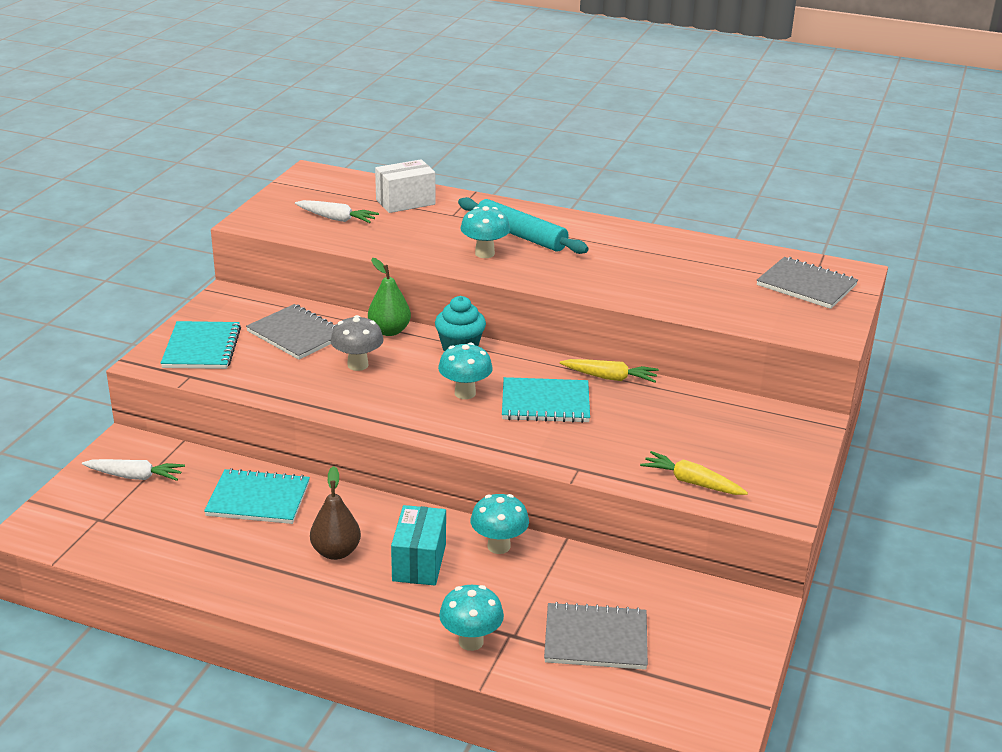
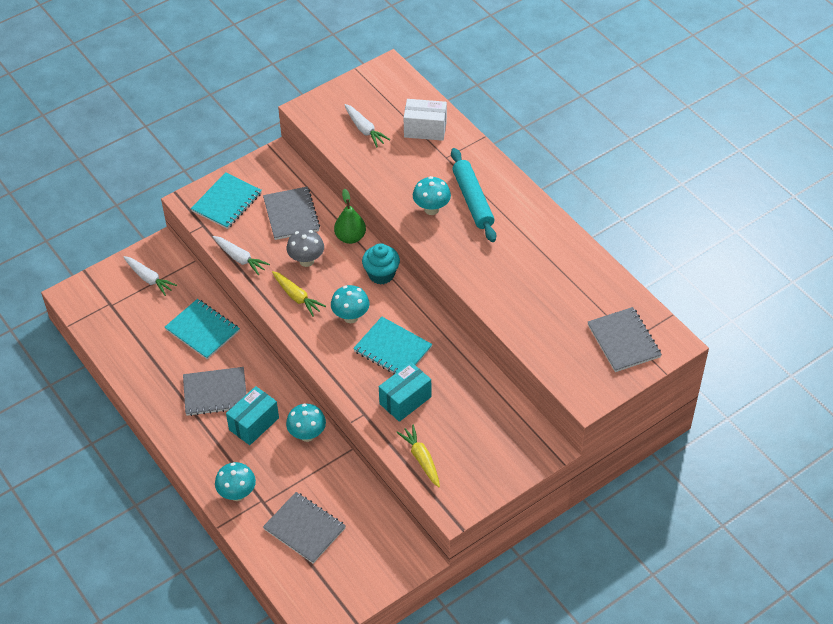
camera: 35 degrees right, 20 degrees up
(270, 389) = (240, 258): none -> white carrot
(336, 552) = (215, 392): brown pear -> grey notebook
(610, 378) = (453, 346): yellow carrot -> yellow carrot (297, 297)
(611, 439) = (405, 400): none -> turquoise box

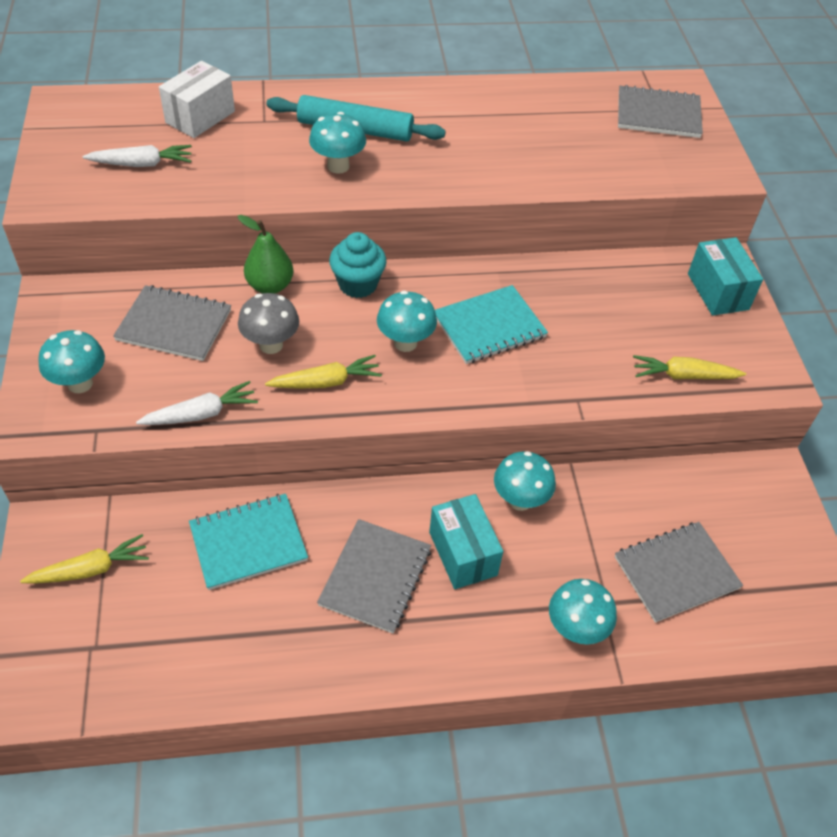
camera: 65 degrees left, 0 degrees up
(149, 279) = (90, 569): white carrot -> yellow carrot
(226, 202) = (80, 383): turquoise notebook -> turquoise mushroom
(405, 400) = (580, 350): turquoise box -> turquoise box (717, 291)

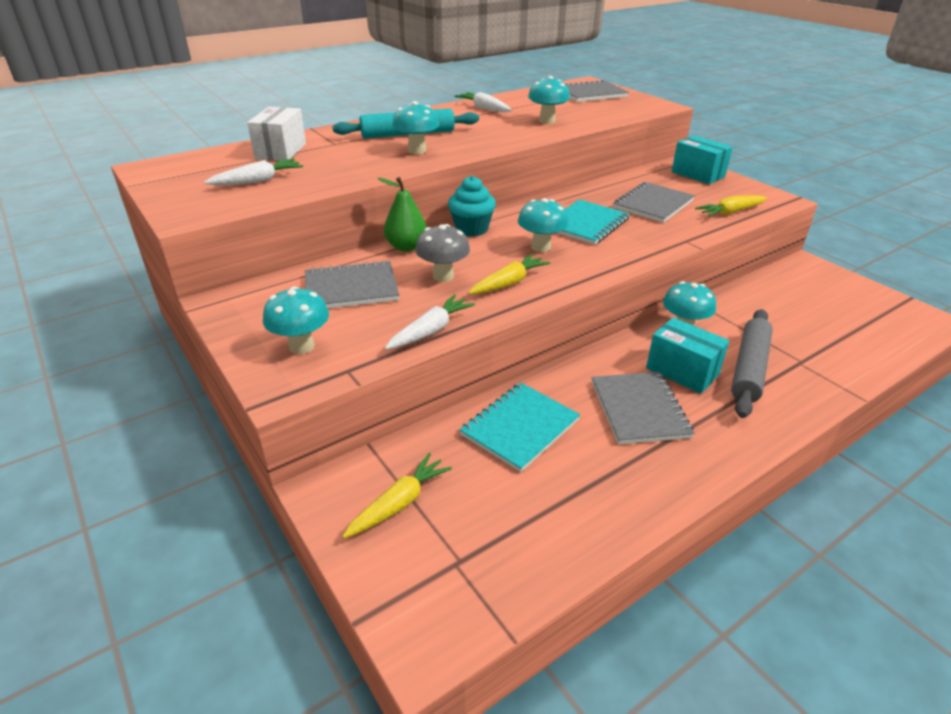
camera: 25 degrees left, 15 degrees down
(488, 105) = (484, 109): none -> white carrot
(537, 584) = (749, 368): none -> grey rolling pin
(575, 629) = (802, 383): turquoise mushroom -> turquoise mushroom (547, 121)
(676, 573) = (819, 330): grey notebook -> grey notebook (653, 204)

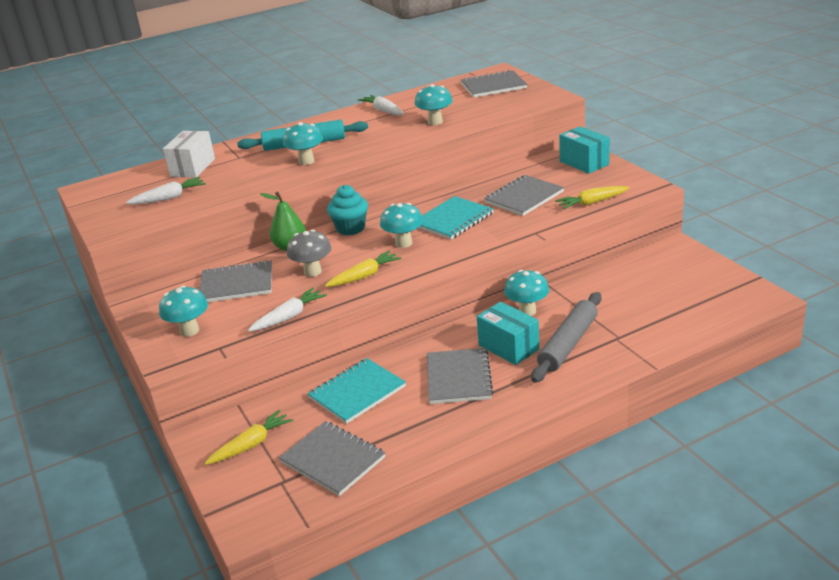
camera: 10 degrees right, 5 degrees down
(518, 527) = (332, 460): none -> grey notebook

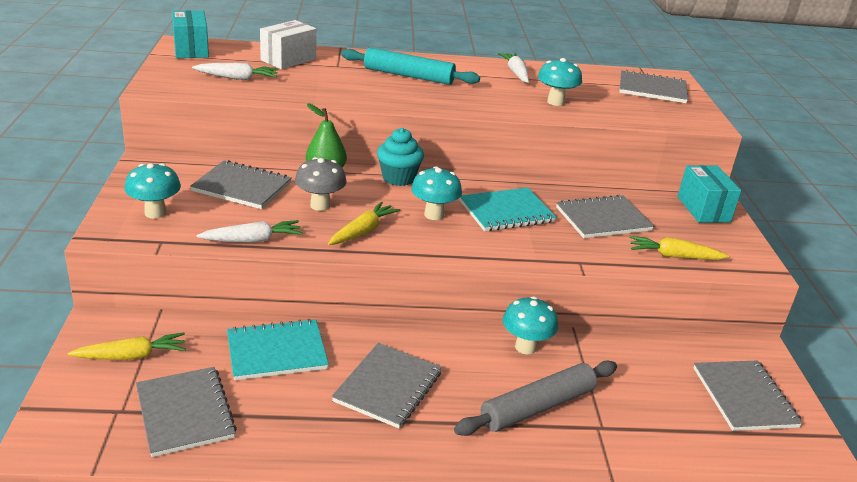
camera: 20 degrees right, 0 degrees up
(306, 161) = (392, 92): turquoise mushroom -> none
(364, 276) = (363, 231): yellow carrot -> yellow carrot turned 45 degrees counterclockwise
(508, 347) = (470, 378): turquoise box -> turquoise box (191, 50)
(689, 279) = (744, 397): none -> grey notebook

